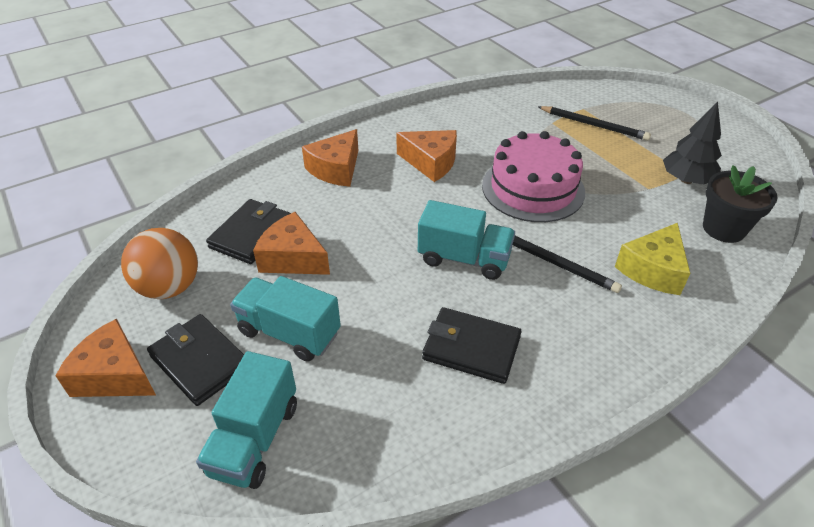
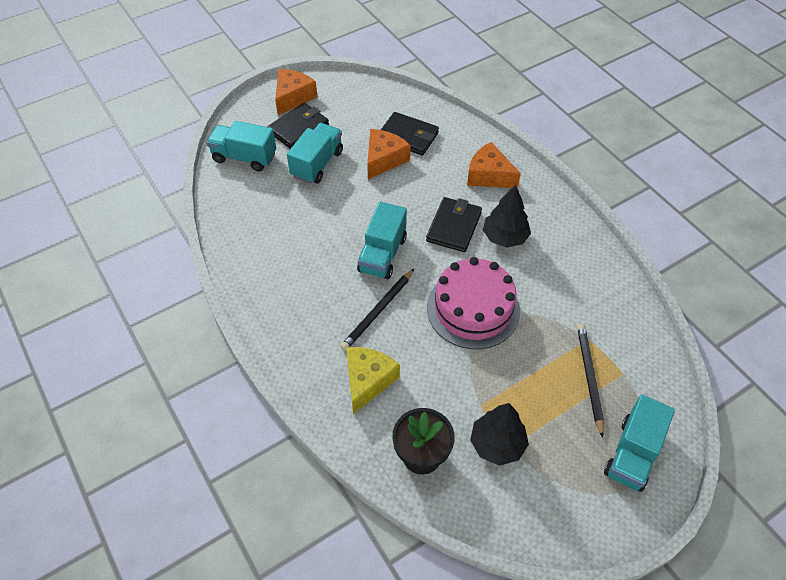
camera: 90 degrees right, 10 degrees up
(169, 287) = (358, 106): orange ball -> none
(431, 162) = (505, 237): orange cheese -> black tree
(471, 348) = (296, 254): black wallet -> black wallet (453, 227)
(594, 125) = (589, 378): black pencil -> black pencil turned 150 degrees clockwise
(653, 270) = (367, 381): yellow cheese -> yellow cheese turned 75 degrees clockwise
(660, 111) = (632, 454): none -> turquoise truck

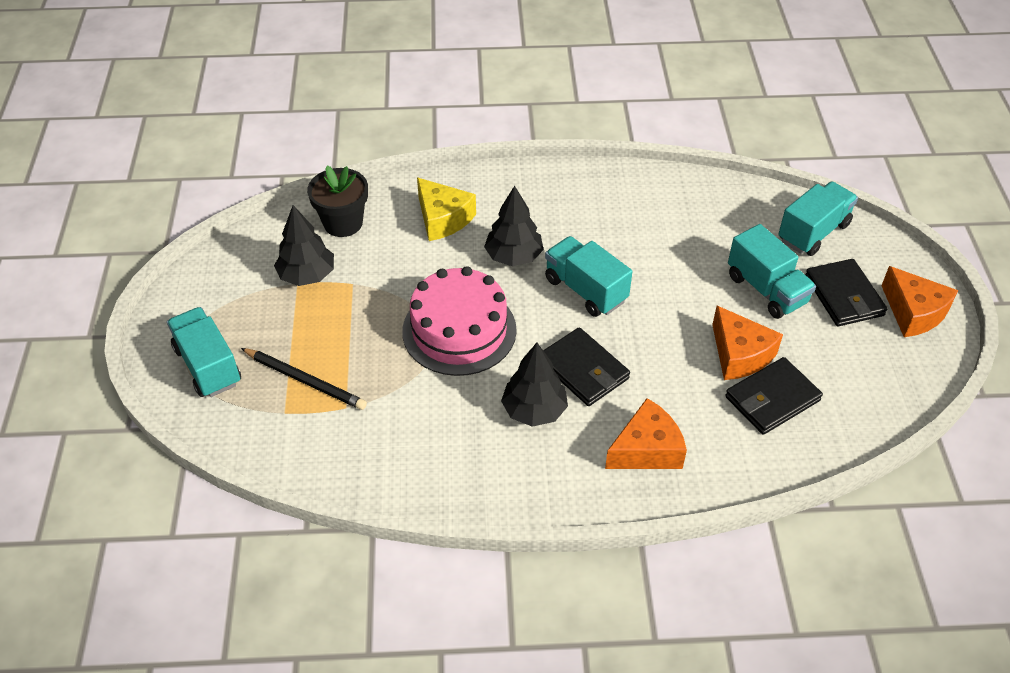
camera: 120 degrees right, 5 degrees down
(378, 311) = (514, 256): black pencil -> black tree

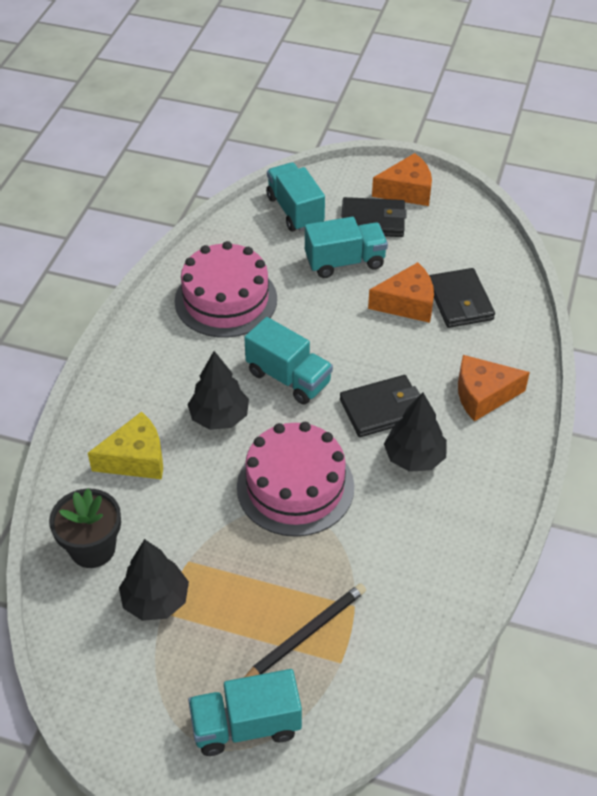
camera: 70 degrees left, 0 degrees up
(585, 290) = (288, 378): turquoise truck -> turquoise truck turned 120 degrees counterclockwise
(646, 449) = (483, 395): orange cheese -> orange cheese turned 90 degrees counterclockwise
(657, 219) = (226, 300): none -> pink cake

